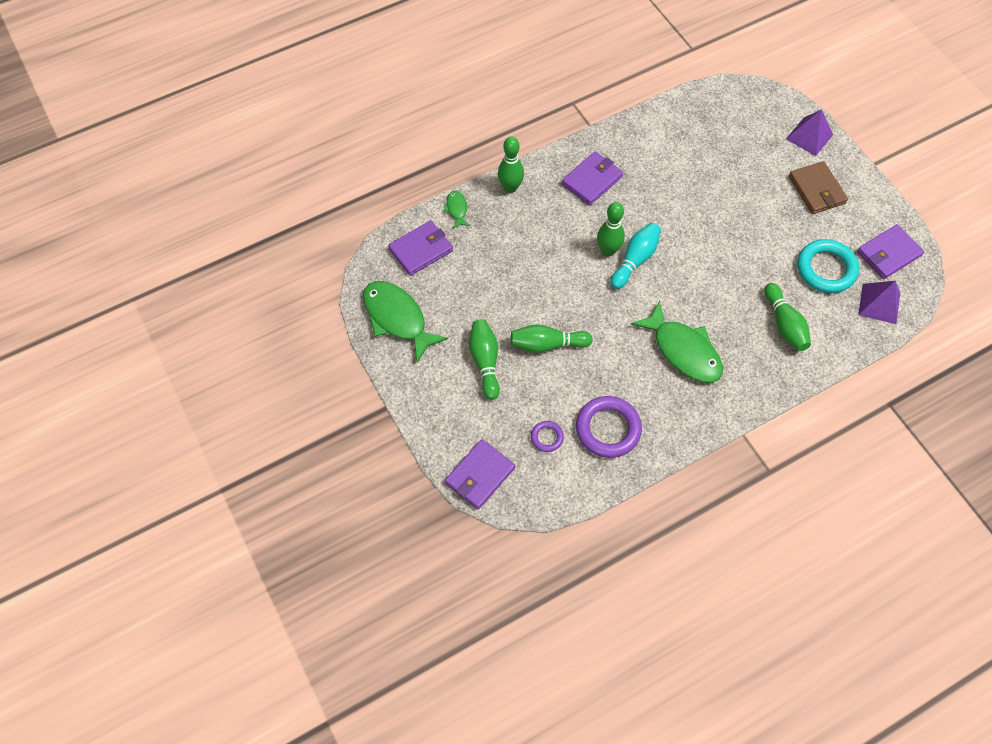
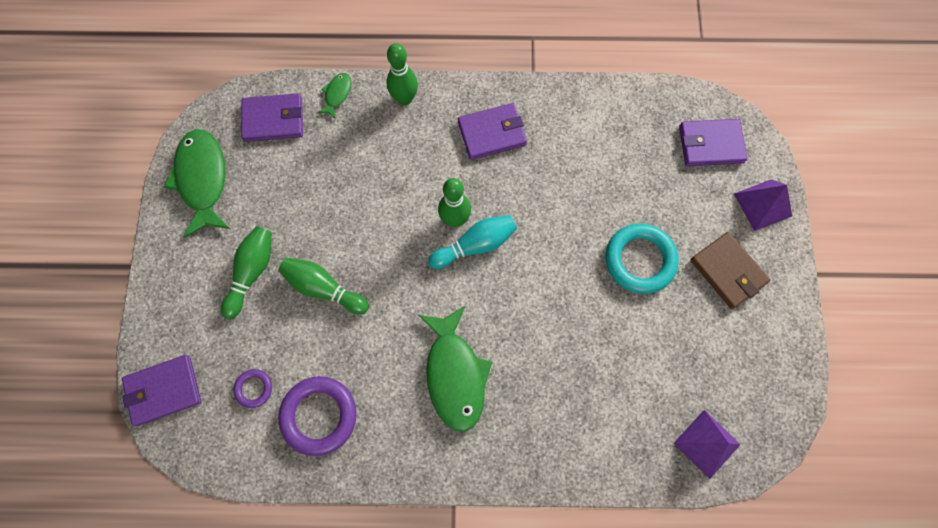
camera: 30 degrees right, 10 degrees up
(784, 324) = (583, 407): green bowling pin -> none
(817, 190) = (728, 271): brown wallet -> brown wallet turned 45 degrees counterclockwise
(826, 269) = (674, 369): turquoise ring -> turquoise ring (640, 260)
(888, 254) = (759, 391): purple wallet -> purple wallet (710, 144)

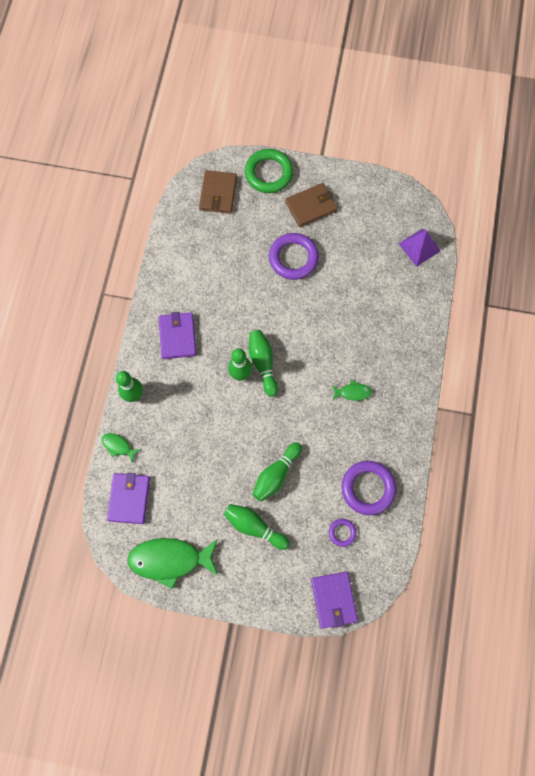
camera: 80 degrees left, 0 degrees up
(455, 374) = (353, 392): green fish -> green fish, size x0.47
(475, 245) = (263, 363): turquoise bowling pin -> green bowling pin
(640, 260) = (293, 258): turquoise ring -> purple ring
(710, 144) = (218, 193): purple wallet -> brown wallet
(762, 205) = (268, 173): purple pyramid -> green ring

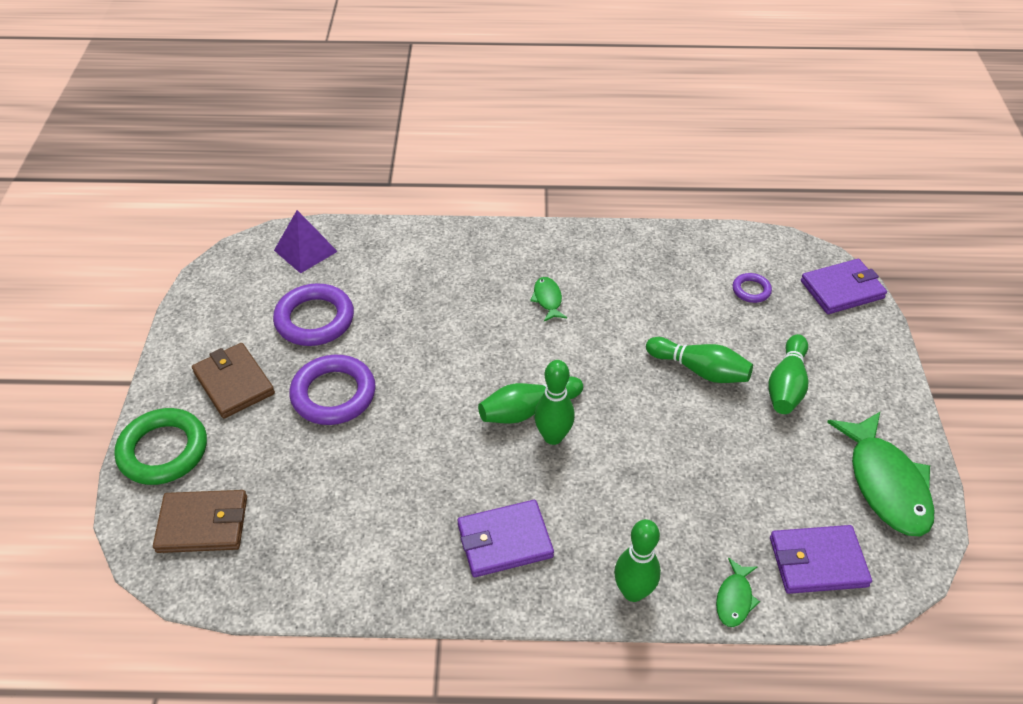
camera: 100 degrees left, 25 degrees down
(368, 488) = (680, 271): purple ring -> purple ring (314, 319)

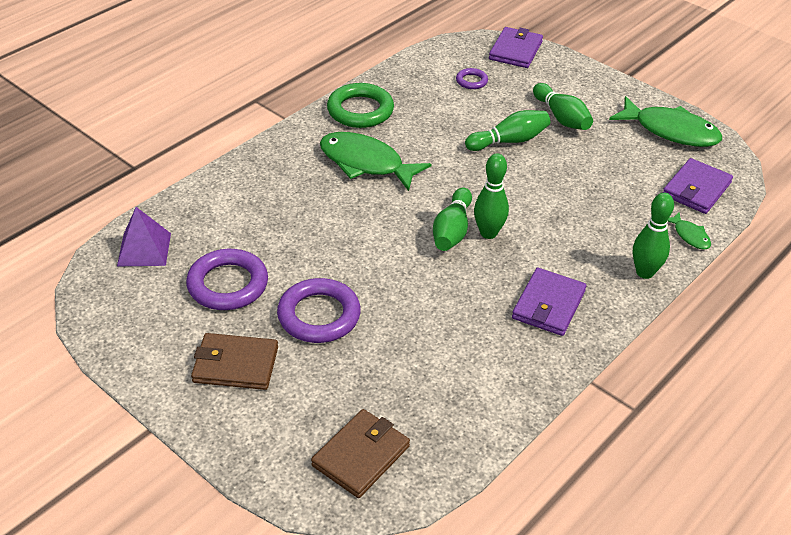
camera: 50 degrees left, 5 degrees down
(163, 450) = (255, 443): green ring -> green ring (360, 110)
(547, 299) = (366, 163): green fish -> green fish, size x2.14

